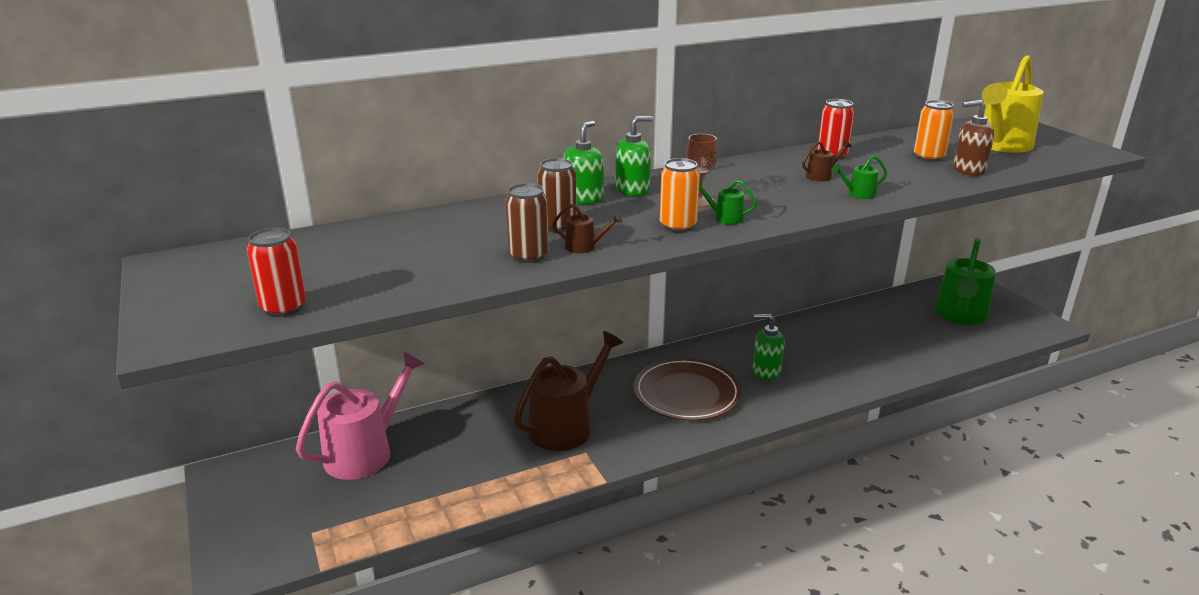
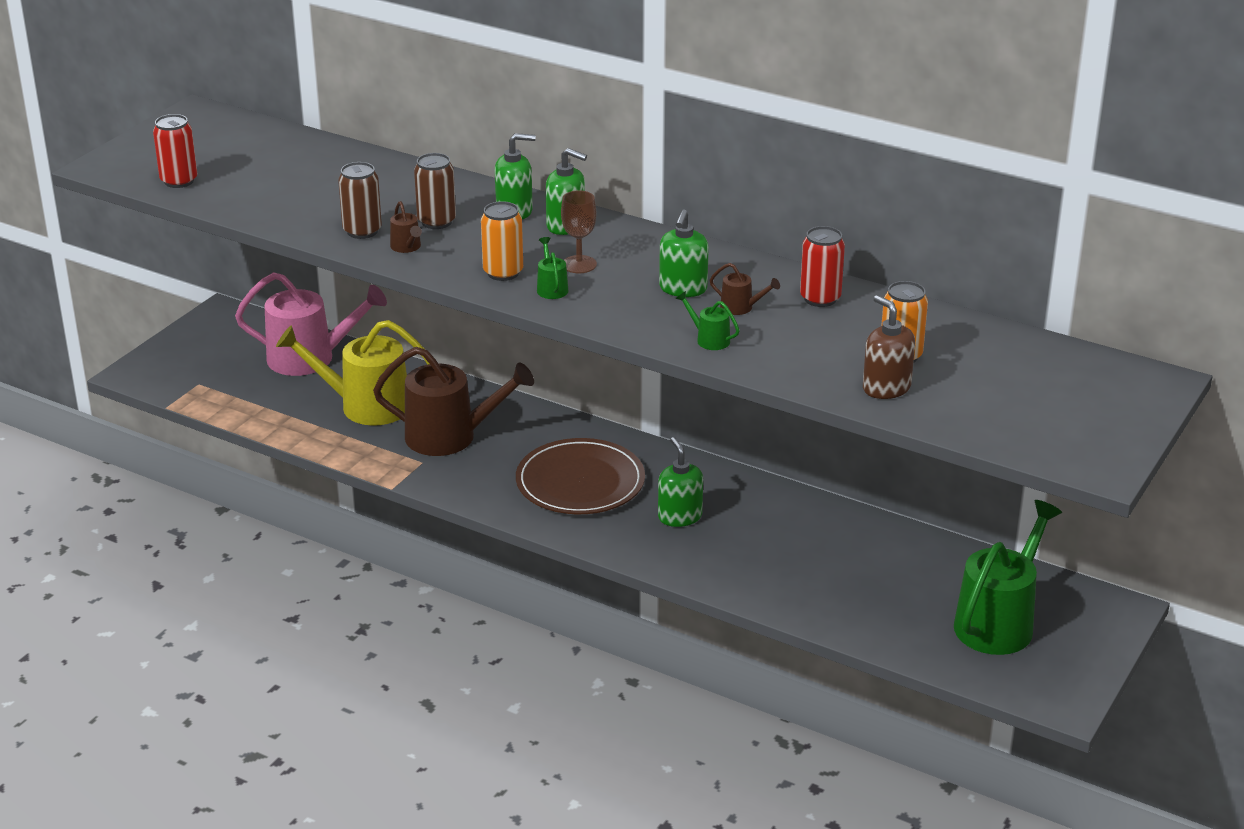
camera: 55 degrees right, 5 degrees up
(775, 183) = (683, 289): none -> green soap dispenser
(960, 315) = (998, 622): green watering can -> green watering can turned 135 degrees clockwise
(1000, 145) = (1024, 394): yellow watering can -> yellow watering can (366, 406)

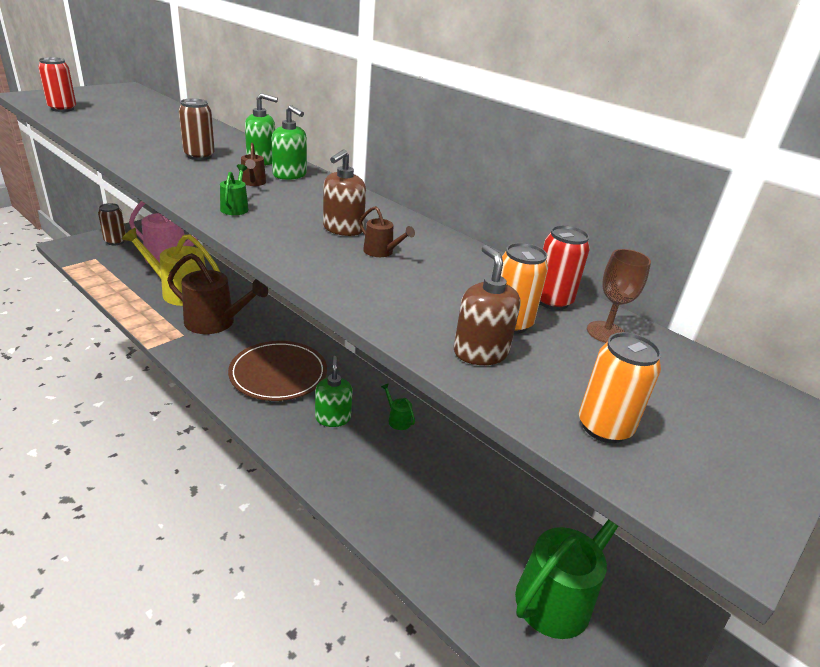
camera: 10 degrees right, 0 degrees up
(362, 231) = (140, 151): brown can -> brown can (115, 241)
(407, 247) = (159, 164): brown watering can -> brown watering can (253, 183)
(503, 273) = (209, 191): orange can -> orange can (604, 427)
(579, 264) = (274, 198): brown goblet -> brown goblet (606, 332)
(683, 289) = (343, 229): green soap dispenser -> brown soap dispenser
(709, 339) = (333, 270): green watering can -> green watering can (397, 420)
(820, 298) = (457, 259): red can -> red can (552, 301)

